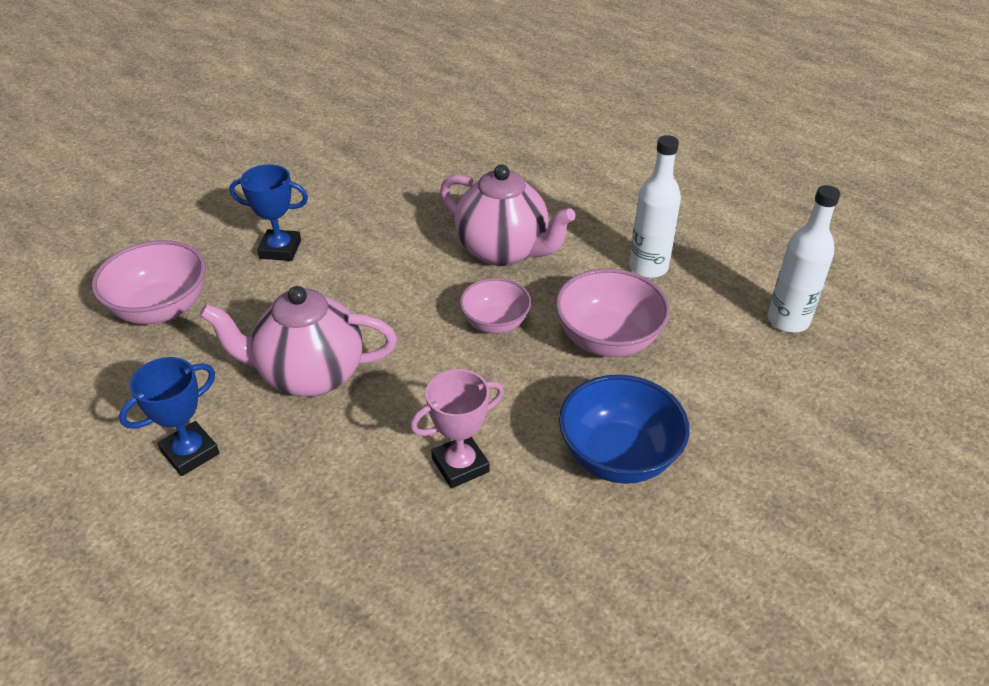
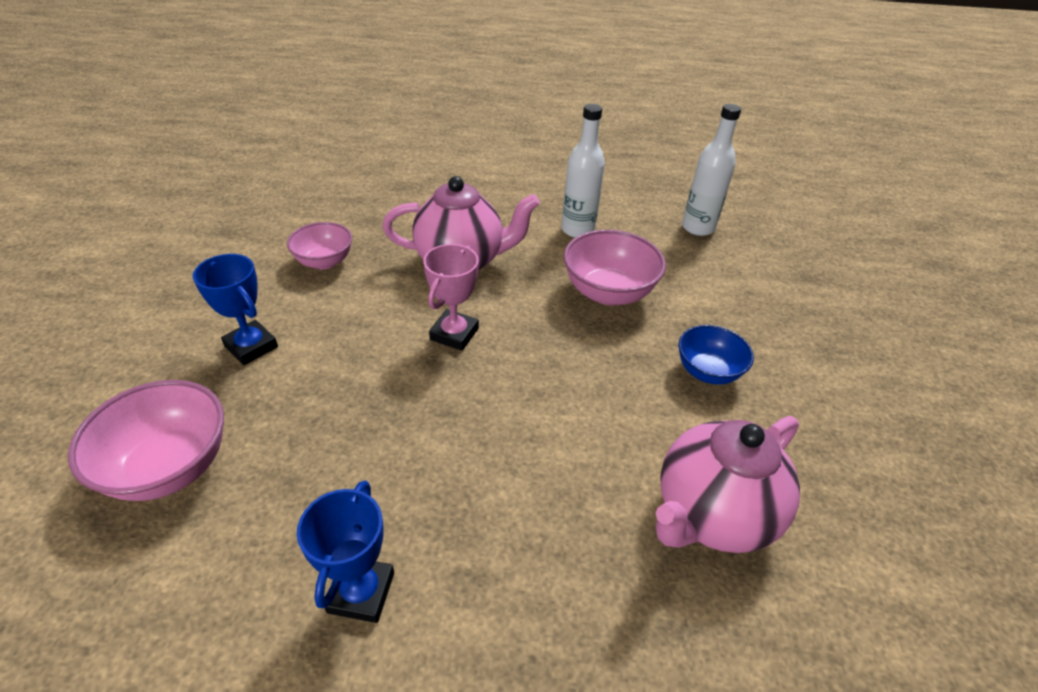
camera: 40 degrees left, 0 degrees up
(280, 249) = (251, 346): blue trophy -> blue trophy turned 75 degrees clockwise
(310, 375) = (405, 445): pink teapot -> pink teapot (711, 515)
(460, 465) = (614, 445): pink trophy -> pink trophy (454, 334)
(495, 323) = (516, 319): pink bowl -> pink bowl (324, 261)
(618, 456) = (707, 371): blue bowl -> blue bowl, size x0.65

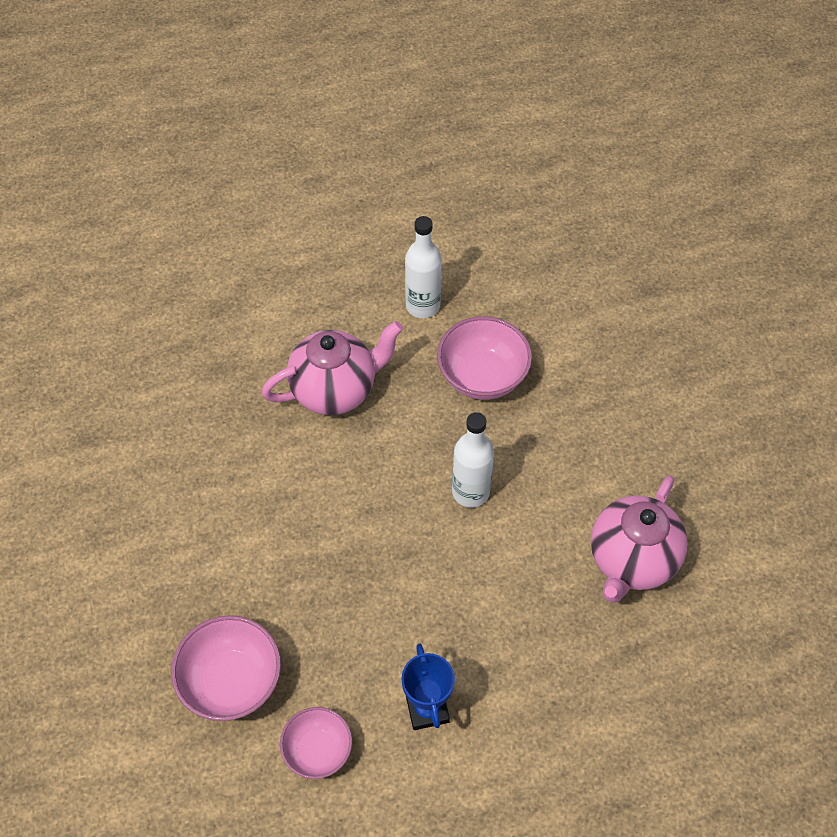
camera: 20 degrees left, 15 degrees up
(251, 346) = (212, 556): blue trophy -> none
(324, 261) = (209, 439): pink bowl -> pink bowl (318, 750)
(454, 334) = (373, 475): pink trophy -> none
(698, 228) = (533, 259): white bottle -> white bottle (470, 492)
(707, 371) = (592, 433): blue bowl -> none

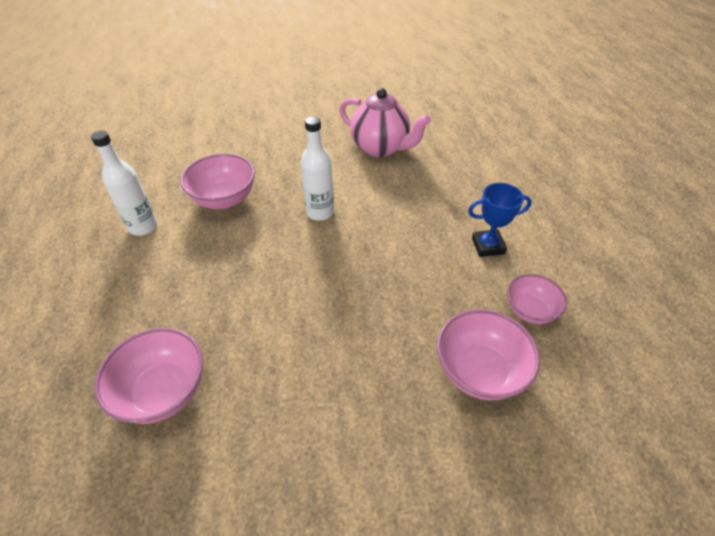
camera: 85 degrees left, 10 degrees down
(208, 390) = (163, 391): none -> pink bowl
(335, 390) = (203, 287): pink teapot -> none

